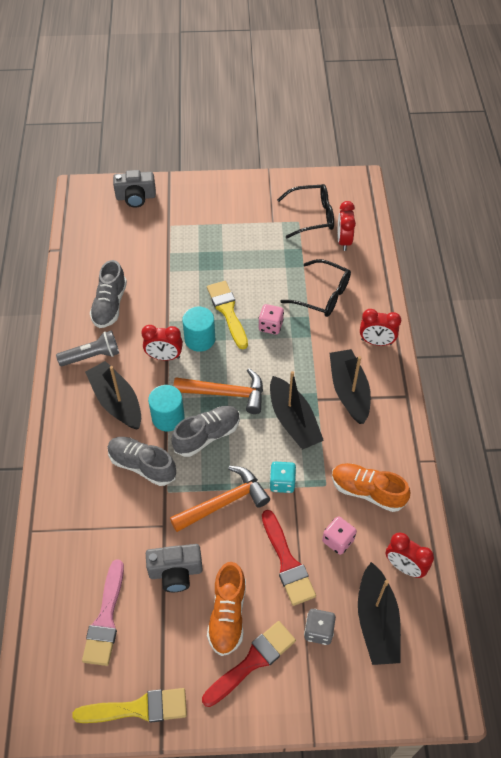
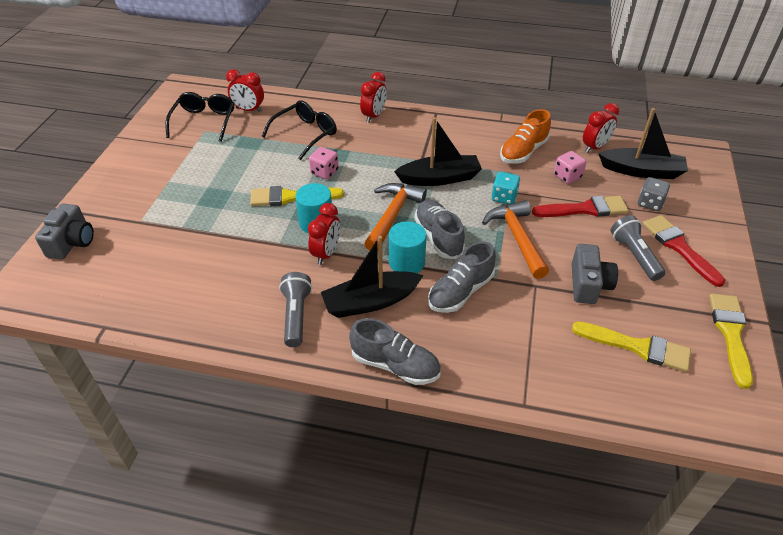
camera: 75 degrees left, 10 degrees down
(105, 618) = (637, 347): pink brush -> yellow brush
(110, 305) = (228, 289): grey shoe -> grey shoe (395, 365)
(227, 614) = (634, 255): orange shoe -> grey flashlight
(349, 391) = (419, 141): black boat -> none

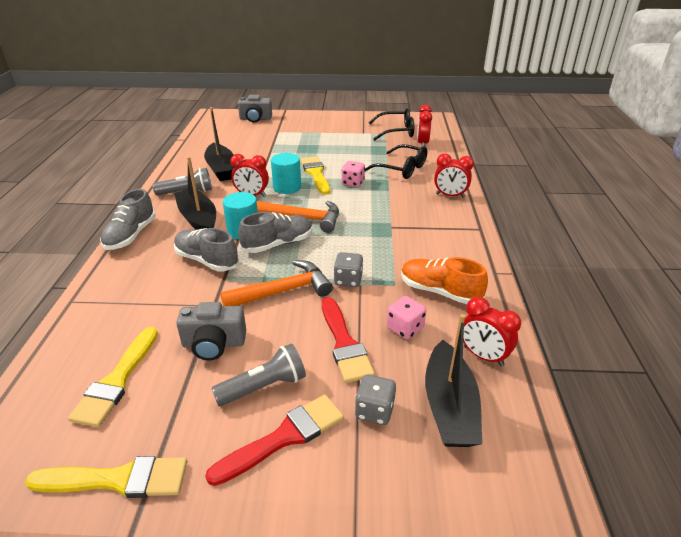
camera: 80 degrees right, 10 degrees down
(440, 178) = (366, 239): black boat -> black boat (221, 169)
(504, 197) = (348, 280): turquoise dice -> grey dice

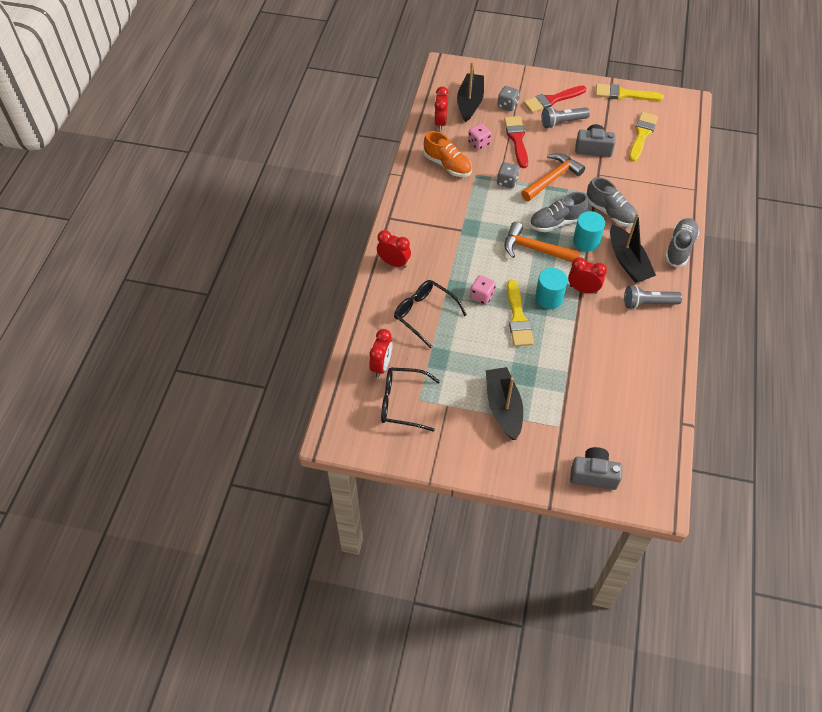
camera: 170 degrees left, 20 degrees up
(221, 169) = (621, 342): black boat -> black boat (503, 407)
(283, 291) = (552, 179): orange hammer -> orange hammer turned 150 degrees clockwise
(483, 356) = (440, 123): red clock -> red clock turned 135 degrees counterclockwise

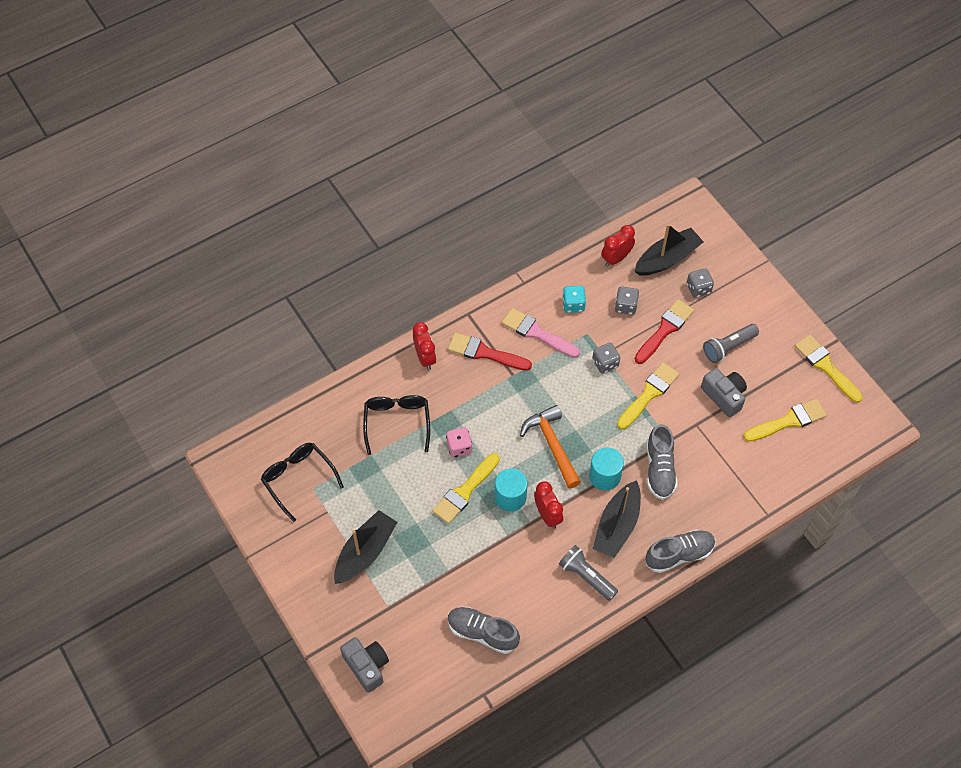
camera: 45 degrees right, 5 degrees up
(381, 366) = (317, 436): red clock -> none
(446, 196) = (537, 333): none -> pink brush
(447, 165) = (573, 305): orange shoe -> turquoise dice
(479, 143) = (625, 306): pink dice -> grey dice
(552, 100) = (747, 317): red brush -> red brush (485, 353)
(552, 179) = (649, 394): orange hammer -> yellow brush
(556, 222) = (601, 437): grey shoe -> grey shoe (482, 633)
(562, 122) = (728, 347): grey flashlight -> grey flashlight turned 60 degrees counterclockwise

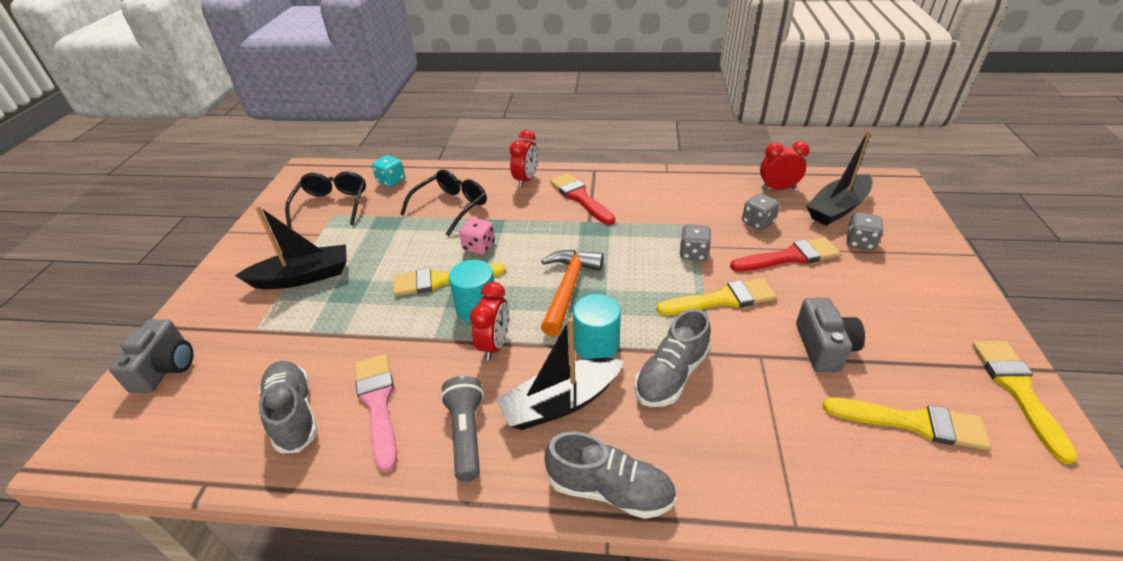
camera: 40 degrees right, 20 degrees down
(537, 333) = (644, 205): pink brush -> pink brush (378, 404)
(573, 305) = (701, 201): turquoise dice -> turquoise dice (391, 181)
(667, 259) = (837, 208): black boat -> black boat turned 135 degrees clockwise
(728, 347) = (865, 305): grey flashlight -> none

